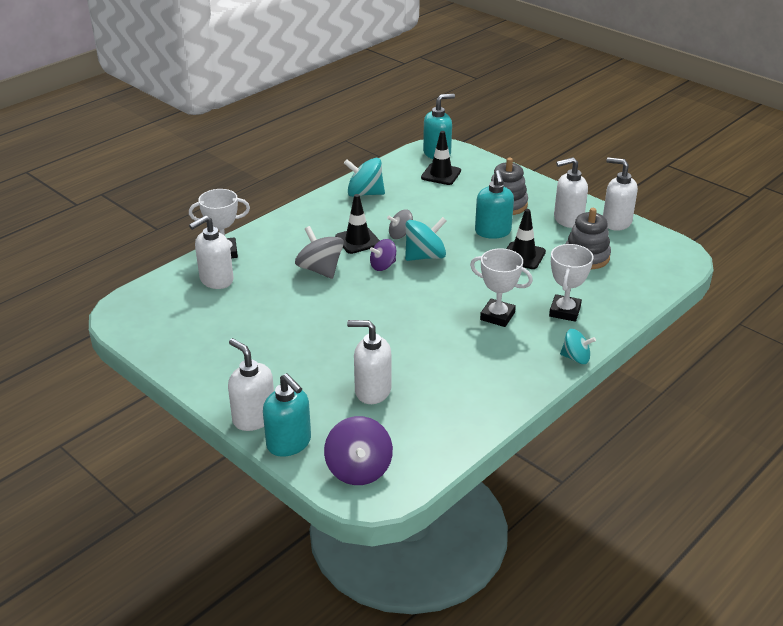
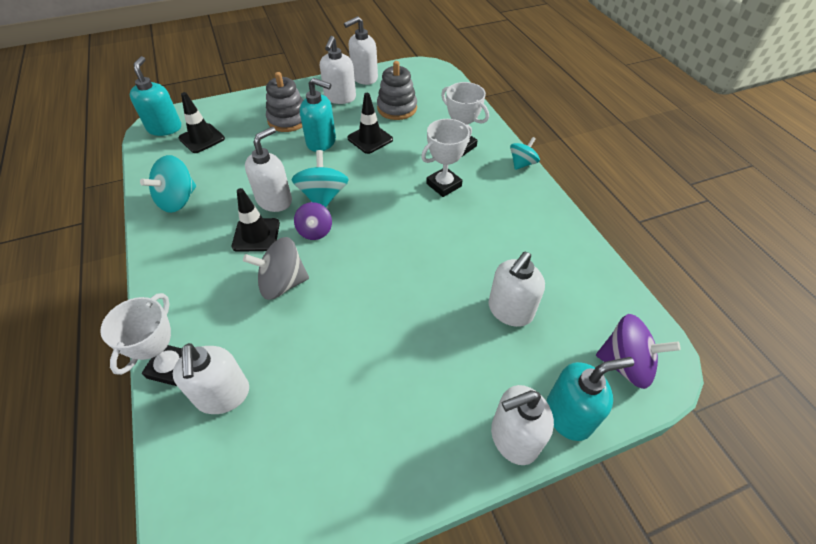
camera: 65 degrees left, 15 degrees up
(400, 235) = (274, 200): grey spinning top -> white soap dispenser

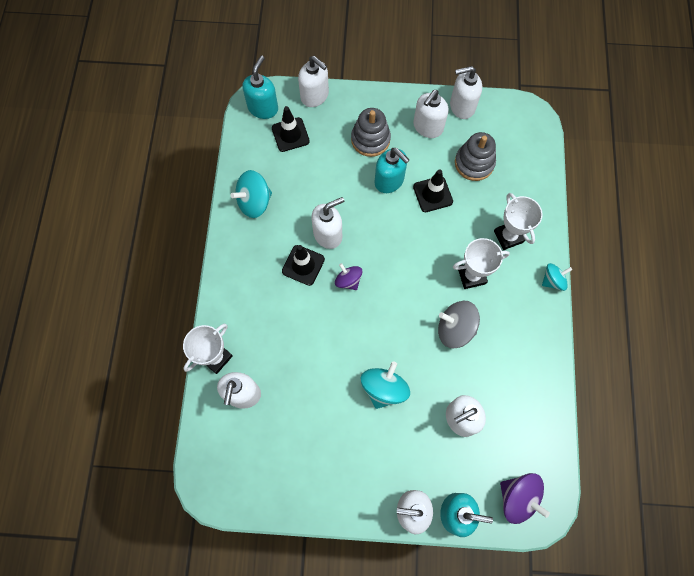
camera: 25 degrees right, 20 degrees up
(218, 106) = (315, 96): none -> white soap dispenser
(282, 283) = (308, 320): grey spinning top -> grey spinning top (455, 329)
(315, 231) = (348, 281): purple spinning top -> purple spinning top turned 120 degrees clockwise
(323, 196) = (367, 246): turquoise spinning top -> turquoise spinning top (384, 388)

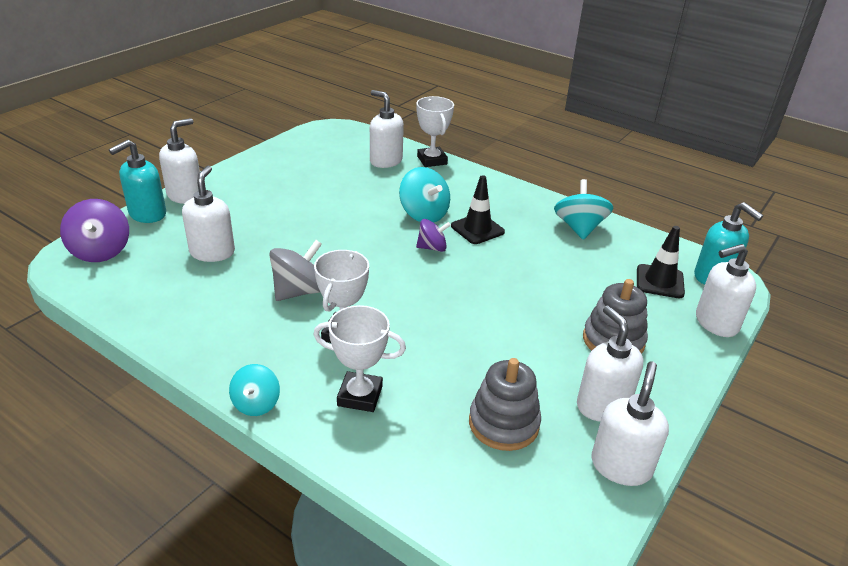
camera: 120 degrees right, 35 degrees down
(328, 234) = (499, 256): white soap dispenser -> none
(384, 388) = (300, 223): turquoise spinning top -> turquoise spinning top (424, 214)
(389, 181) = (535, 329): turquoise soap dispenser -> none
(432, 194) = (485, 357): black traffic cone -> none
(518, 498) = (101, 251): purple spinning top -> purple spinning top turned 90 degrees counterclockwise

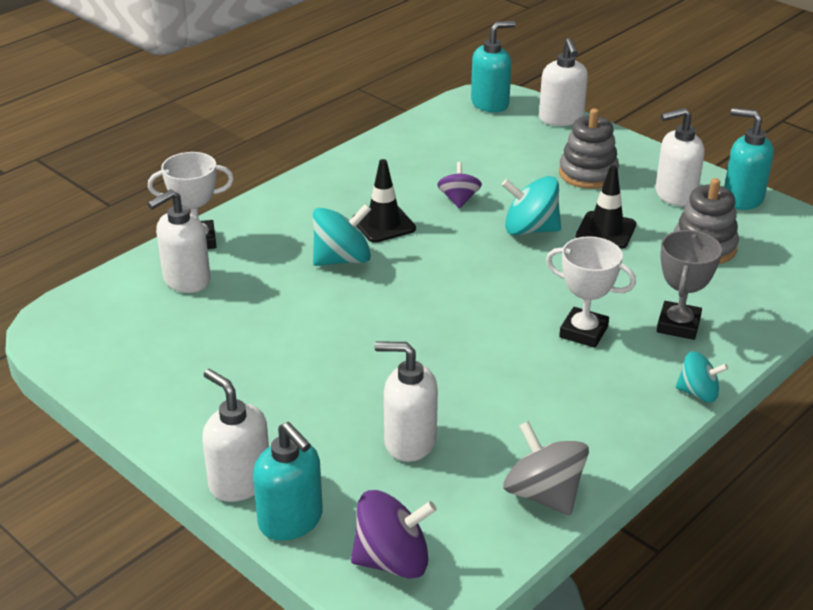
camera: 80 degrees left, 0 degrees up
(299, 291) = (503, 363): grey spinning top -> grey spinning top (543, 494)
(360, 396) = (678, 325): white trophy -> grey trophy
(432, 248) = (420, 260): purple spinning top -> purple spinning top (459, 199)
(579, 228) = (392, 158): turquoise spinning top -> turquoise spinning top (530, 229)
(621, 466) = (742, 198): white soap dispenser -> turquoise soap dispenser
(659, 281) = (496, 132): black traffic cone -> black traffic cone (606, 230)

